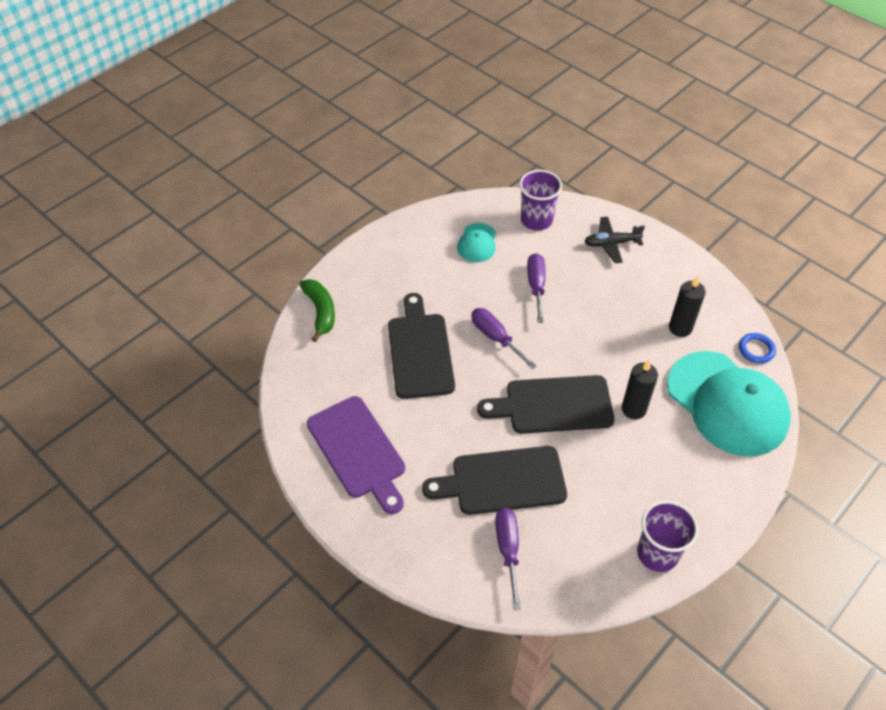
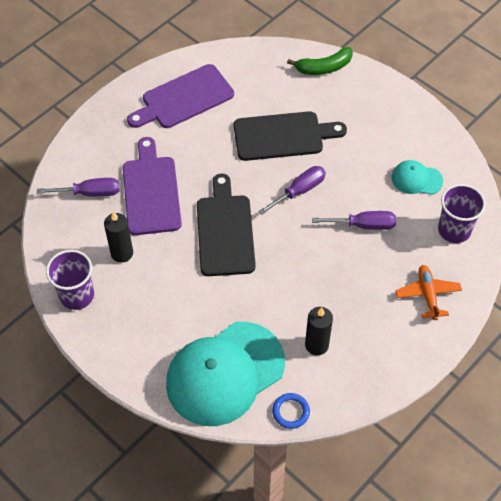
camera: 90 degrees right, 5 degrees up
(502, 481) = (151, 191): black cutting board -> purple cutting board
(611, 244) = (427, 295): black plane -> orange plane
(633, 409) = (219, 293): black candle -> black candle (122, 253)

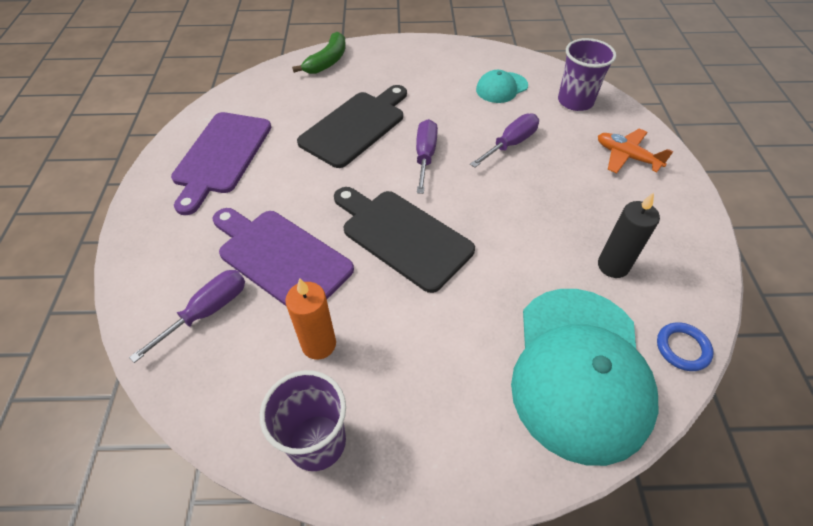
camera: 45 degrees left, 5 degrees down
(122, 253) = (319, 344): black candle -> orange candle

